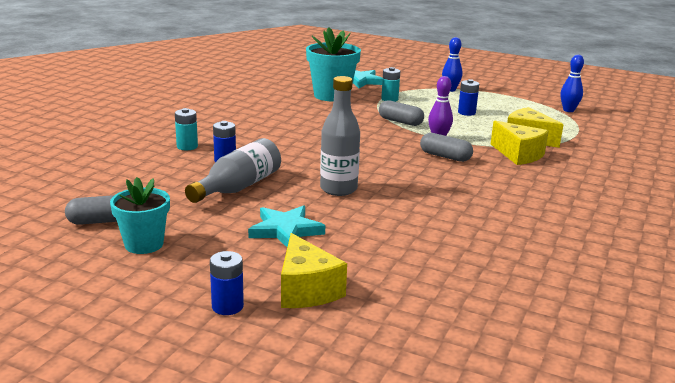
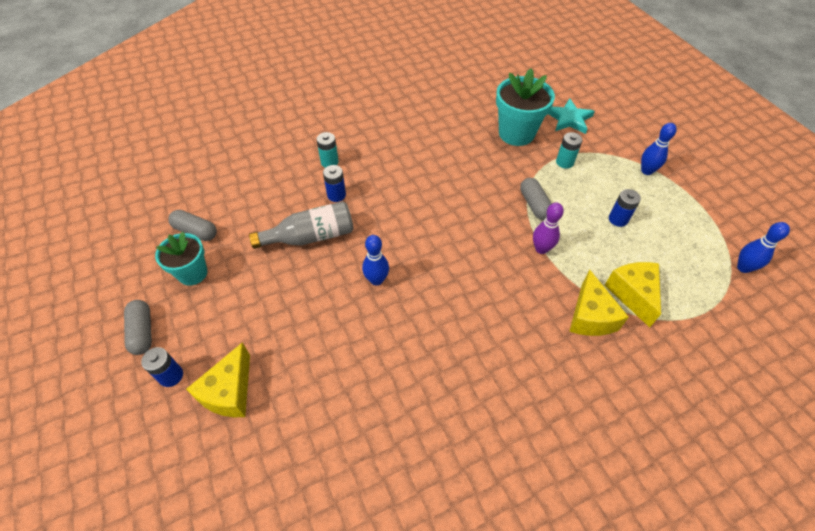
camera: 40 degrees right, 30 degrees up
(285, 230) = (287, 311): turquoise star -> none
(338, 189) = (376, 280): grey bottle -> blue bowling pin
(445, 156) = (515, 281): grey capsule -> grey capsule (142, 332)

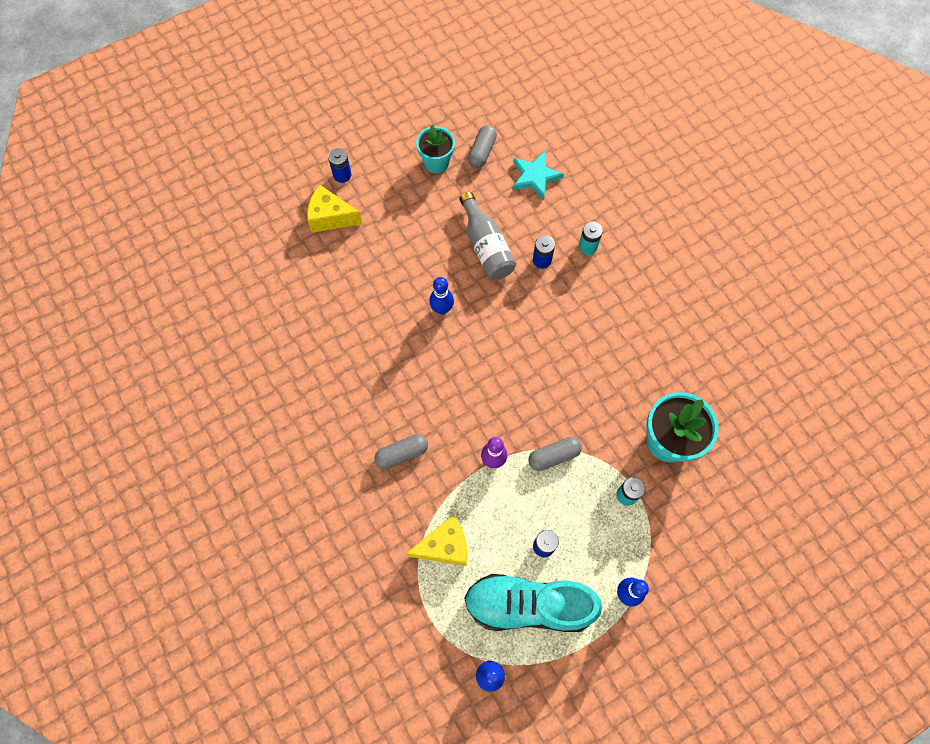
camera: 85 degrees right, 15 degrees up
(142, 332) = (378, 144): grey capsule -> grey capsule (402, 454)
(569, 119) = (708, 508): turquoise star -> turquoise star (535, 176)
(590, 316) = (416, 500): yellow cheese -> none
(673, 234) = (528, 605): none -> turquoise shoe

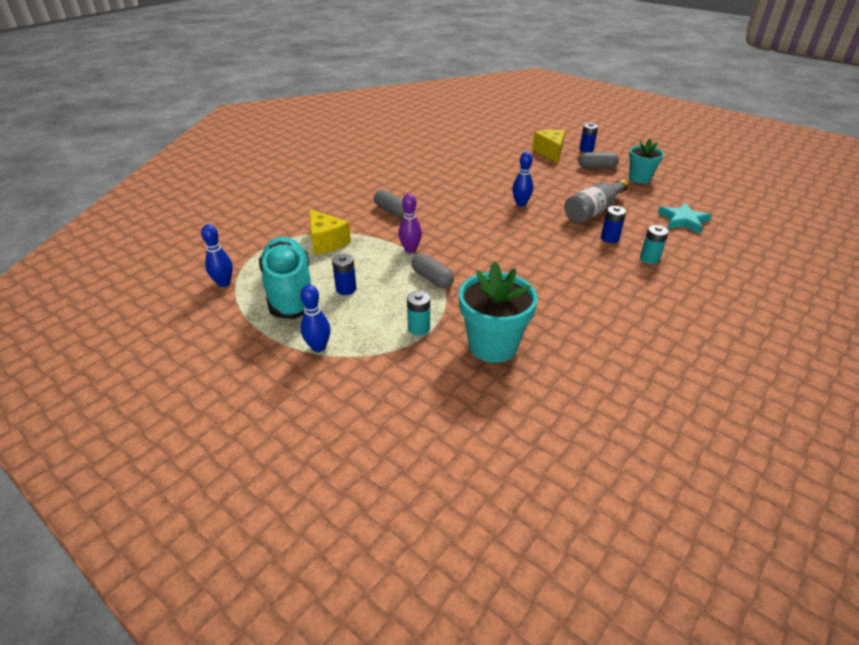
camera: 70 degrees right, 30 degrees down
(482, 152) = (673, 194): grey capsule -> grey capsule (597, 167)

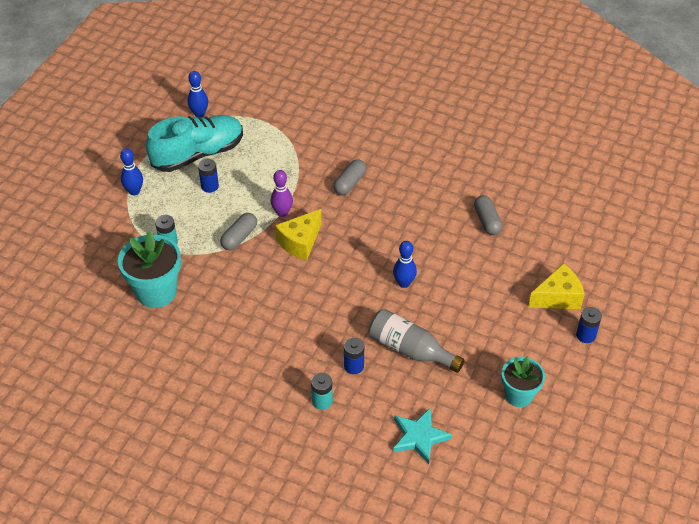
camera: 75 degrees right, 10 degrees up
(326, 242) = (277, 154): yellow cheese -> yellow cheese (300, 242)
(597, 167) = (533, 349): grey capsule -> grey capsule (487, 221)

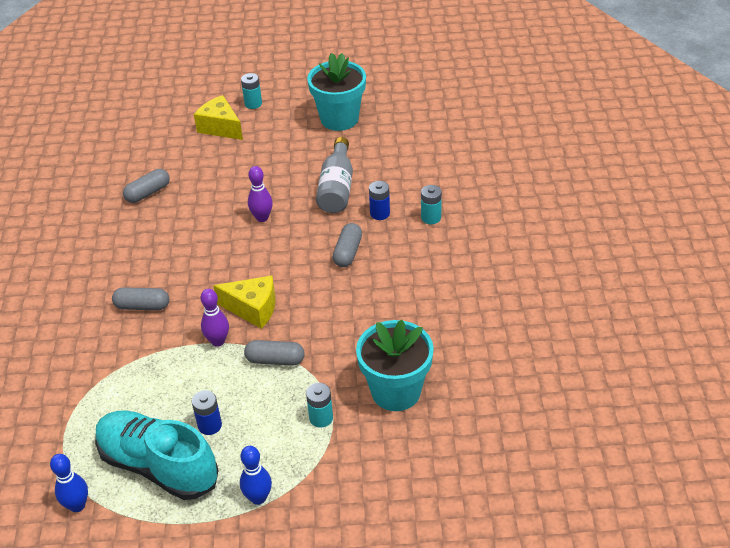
camera: 115 degrees left, 5 degrees down
(320, 323) = (348, 252): none -> grey capsule
(404, 283) = (262, 218): blue bowling pin -> purple bowling pin
(419, 437) = (420, 154): turquoise star -> none
(518, 395) = (339, 119): turquoise flower pot -> turquoise flower pot, size x1.54
(585, 335) = (253, 104): blue battery -> turquoise battery

